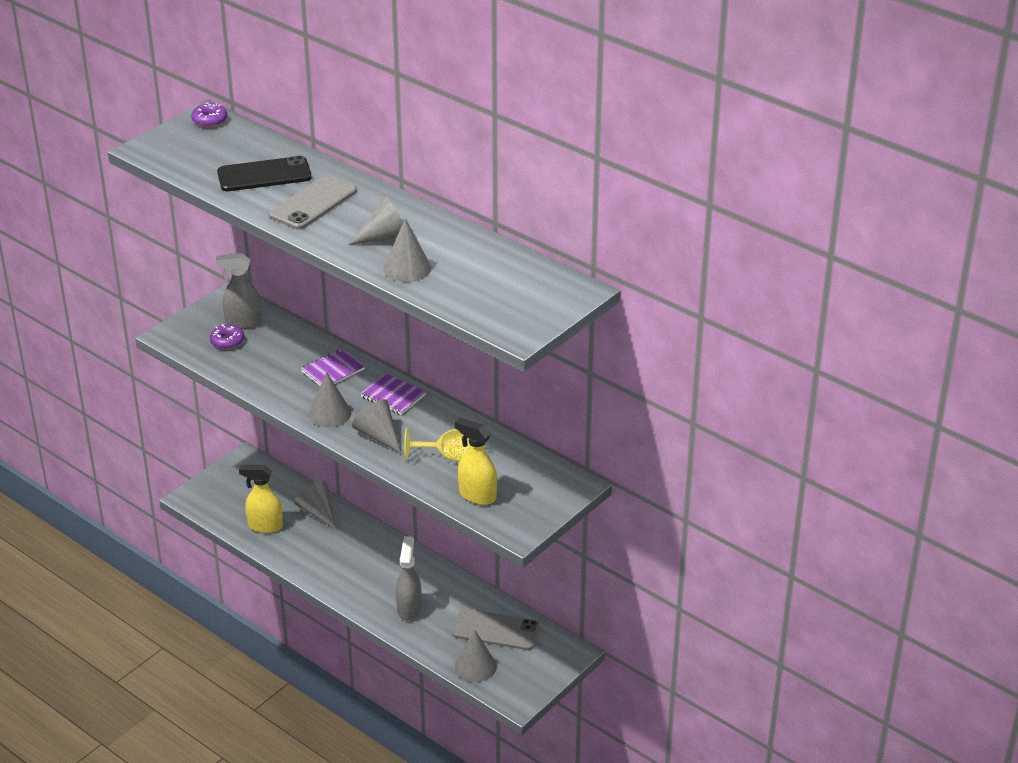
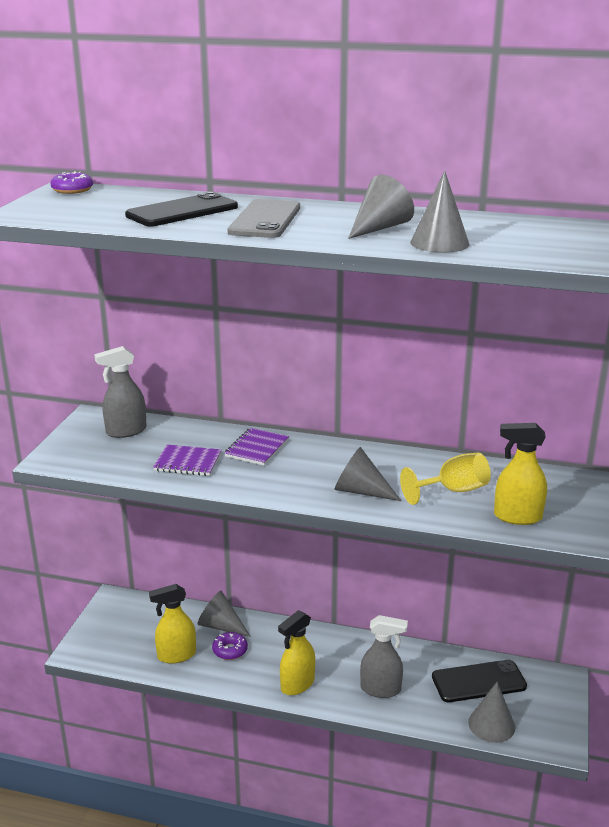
camera: 25 degrees left, 10 degrees down
(227, 341) = (122, 450): purple donut -> purple donut (230, 650)
(329, 413) = (290, 485): grey cone -> none
(344, 582) = (297, 684): none -> yellow spray bottle
(393, 396) = (339, 455): purple notebook -> purple notebook (188, 462)
(409, 609) = (381, 689): grey spray bottle -> grey spray bottle turned 120 degrees clockwise
(496, 630) = (478, 681): grey phone -> black phone

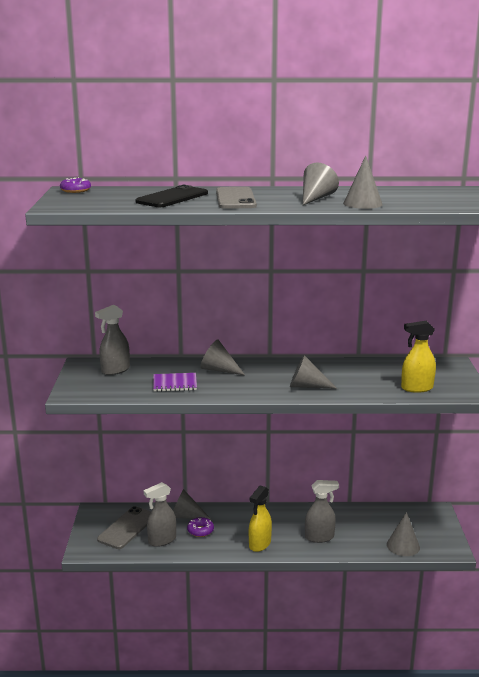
camera: 15 degrees left, 5 degrees down
(141, 629) = (127, 528): none -> grey phone
(176, 655) = (162, 540): yellow spray bottle -> grey spray bottle
(257, 448) = (218, 370): purple notebook -> grey cone
(453, 491) = (367, 379): yellow goblet -> none
(478, 681) = (383, 521): black phone -> none

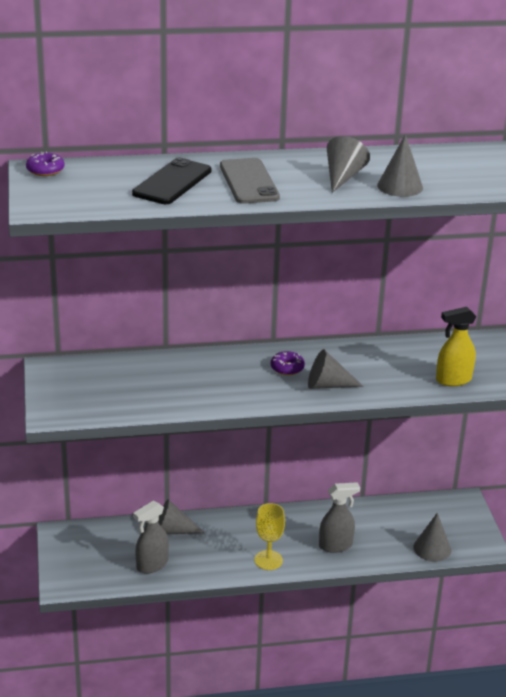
camera: 10 degrees left, 10 degrees up
(115, 370) = (92, 375): grey spray bottle -> none
(127, 528) = (105, 552): grey phone -> none
(175, 384) = (171, 391): purple notebook -> none
(200, 530) = (194, 548): purple donut -> purple donut (287, 368)
(218, 370) = (217, 366): grey cone -> none
(259, 544) = (268, 560): yellow spray bottle -> yellow goblet

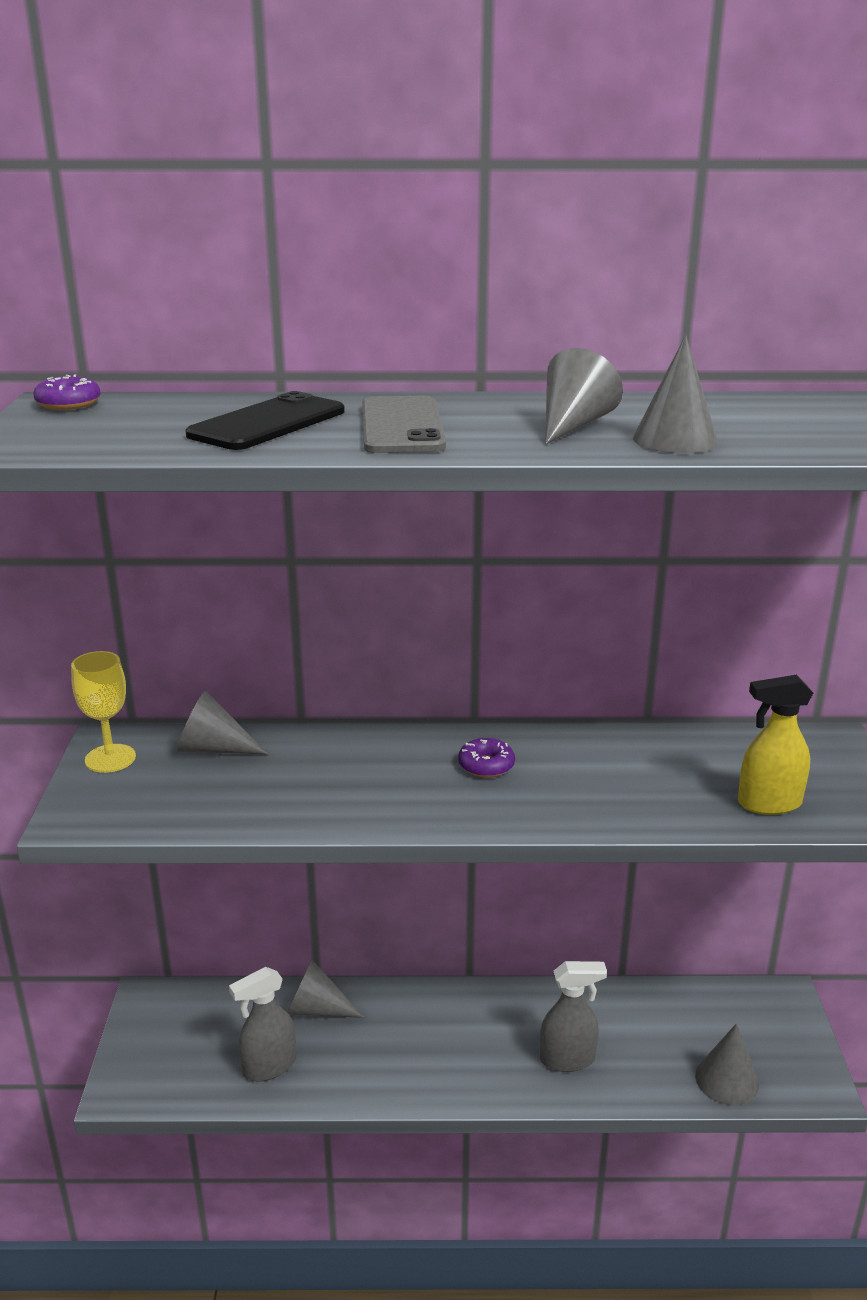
camera: 10 degrees right, 5 degrees down
(268, 560) = (454, 1076): yellow goblet -> yellow goblet (110, 758)
(327, 385) = (547, 798): grey cone -> grey cone (213, 749)

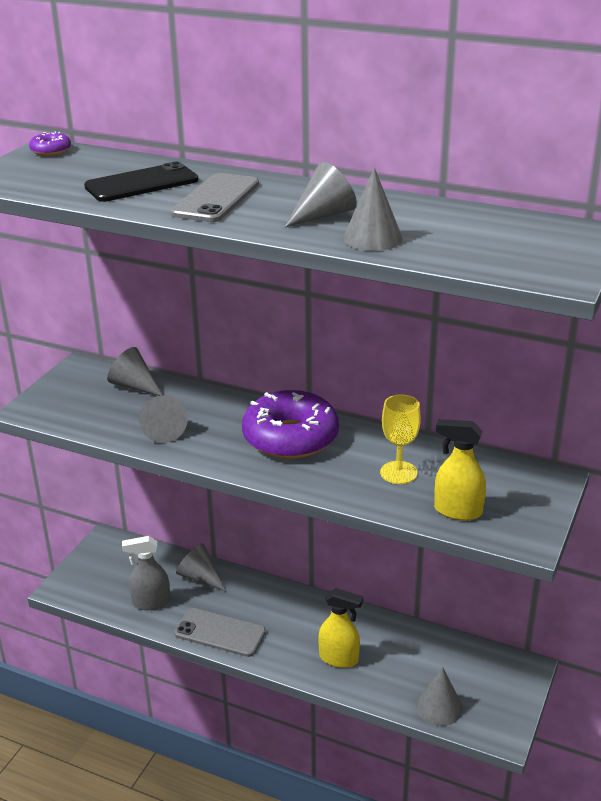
camera: 25 degrees right, 5 degrees up
(110, 758) = (73, 378): yellow goblet -> yellow goblet (398, 473)
(305, 797) = (163, 430): none -> grey cone
(392, 1077) = (220, 633): none -> grey phone
(486, 765) = (290, 437): purple donut -> purple donut, size x2.41
(568, 1059) = (339, 658): grey spray bottle -> yellow spray bottle

